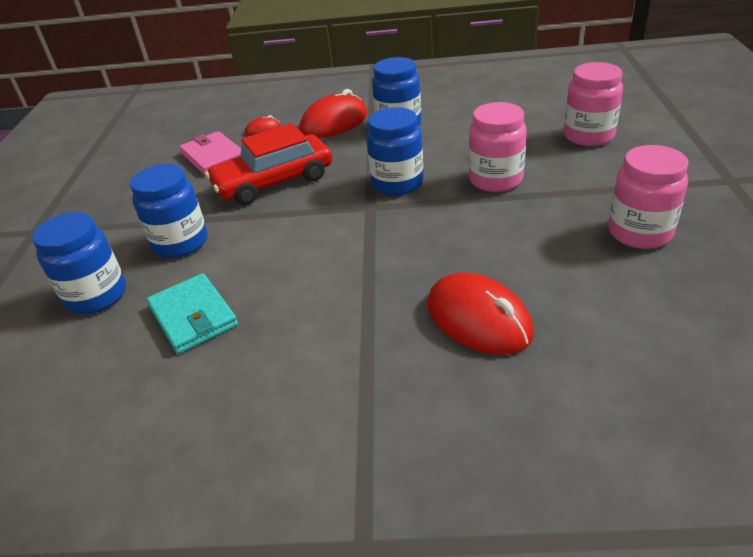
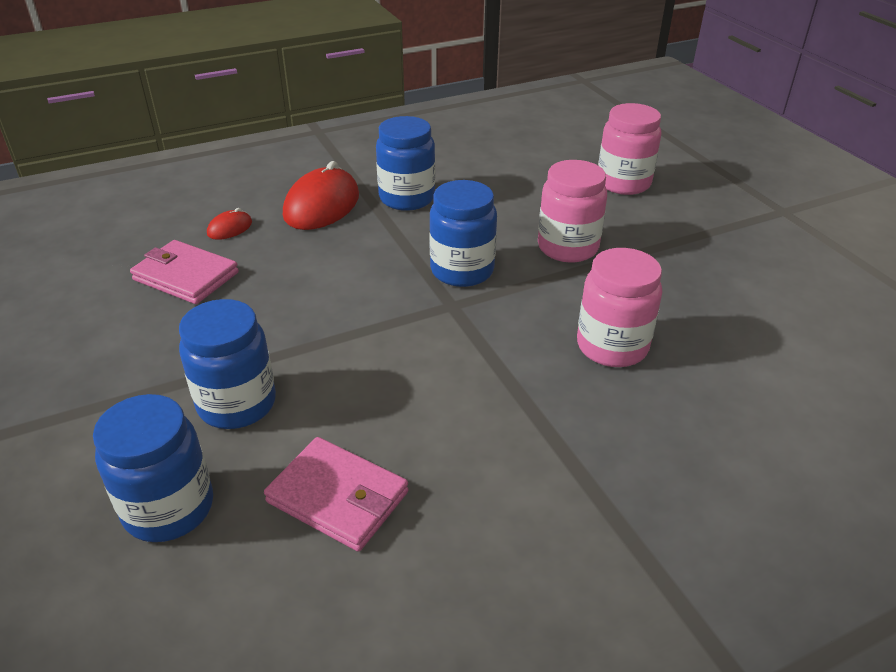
camera: 30 degrees left, 0 degrees up
(193, 316) = (338, 497): turquoise wallet -> pink wallet
(273, 182) = (302, 296): red car -> none
(478, 319) = (670, 408): red mouse -> none
(639, 233) = (747, 280): pink jar -> pink jar (612, 346)

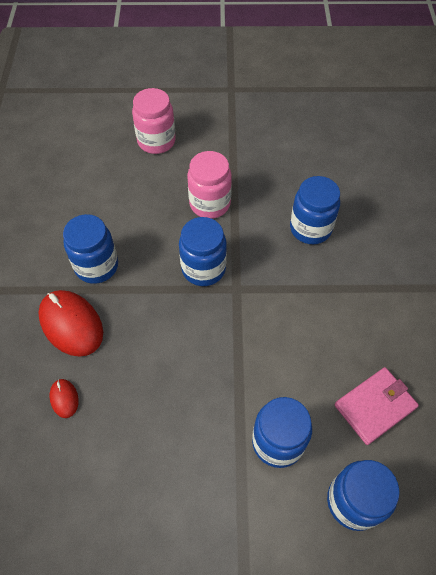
camera: 65 degrees left, 20 degrees up
(186, 276) = (115, 446): pink wallet -> none
(612, 346) = (310, 228): pink jar -> blue jar

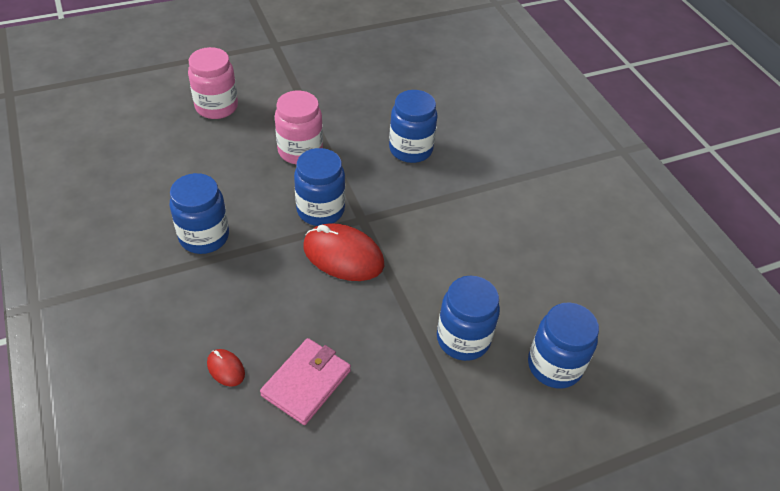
camera: 25 degrees left, 10 degrees down
(71, 324) = (201, 298): red mouse -> red mouse (343, 255)
(375, 406) = (537, 282): pink wallet -> pink wallet (306, 383)

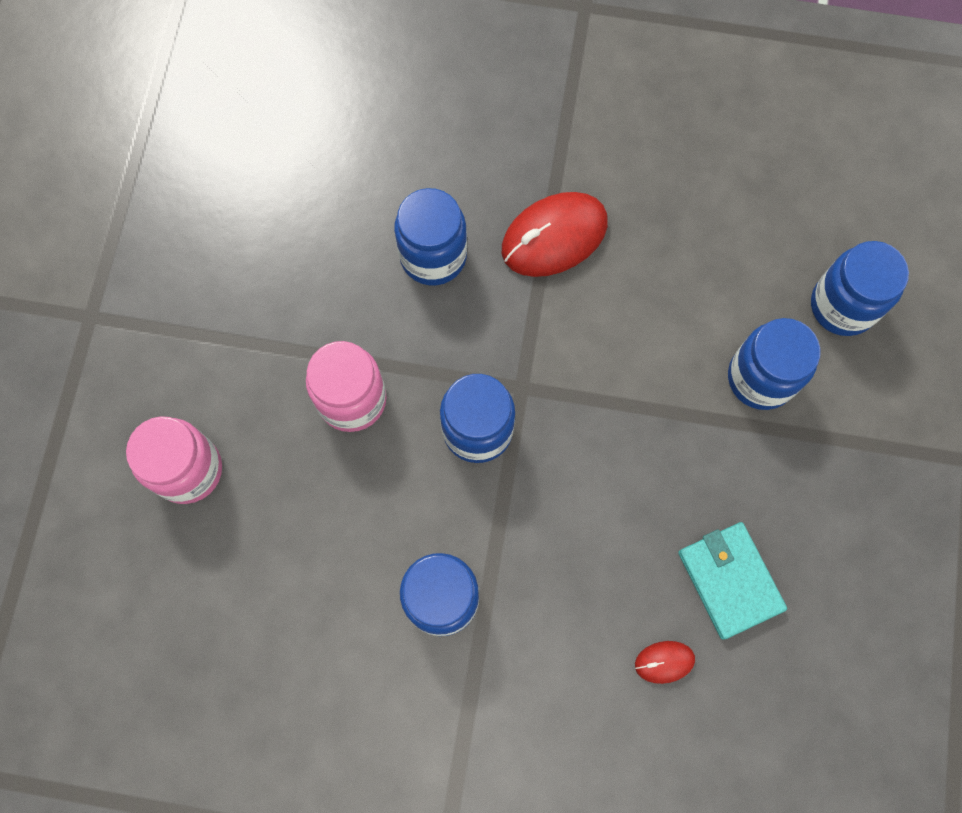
camera: 55 degrees left, 25 degrees up
(306, 383) = (729, 580): pink wallet -> turquoise wallet
(343, 255) = (569, 442): red mouse -> red mouse (554, 236)

